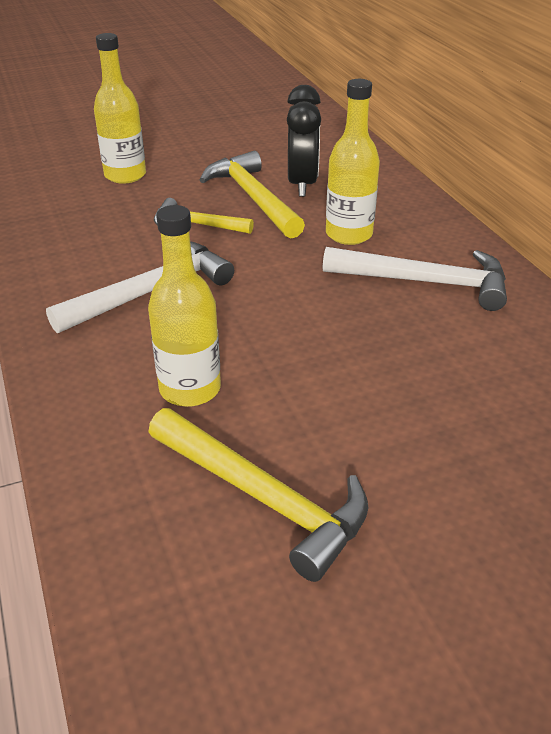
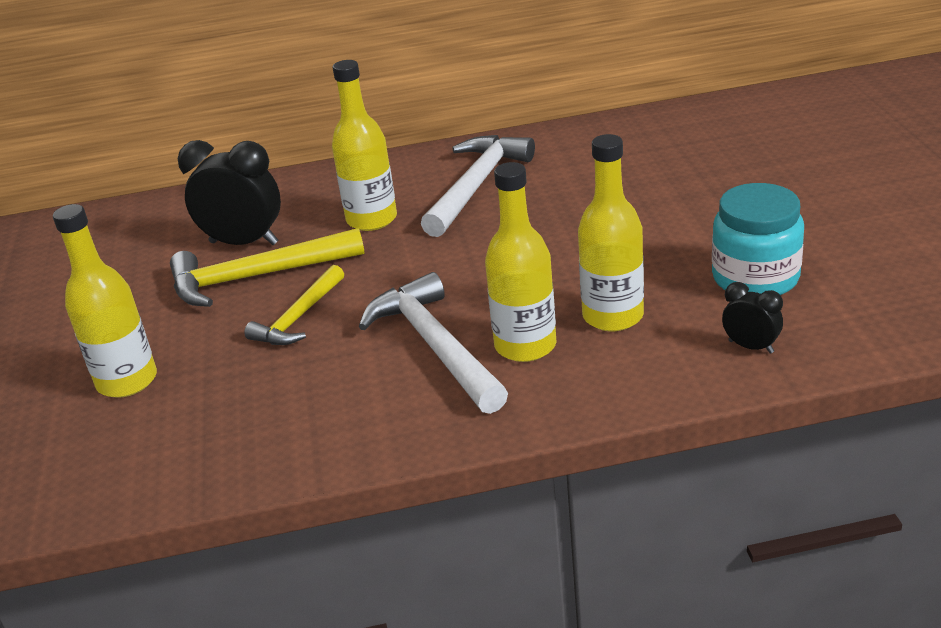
camera: 75 degrees left, 5 degrees down
(127, 493) = (751, 347): none -> black clock
(146, 339) = (525, 346): none -> yellow bottle
(263, 498) = (755, 278): yellow hammer -> turquoise jar

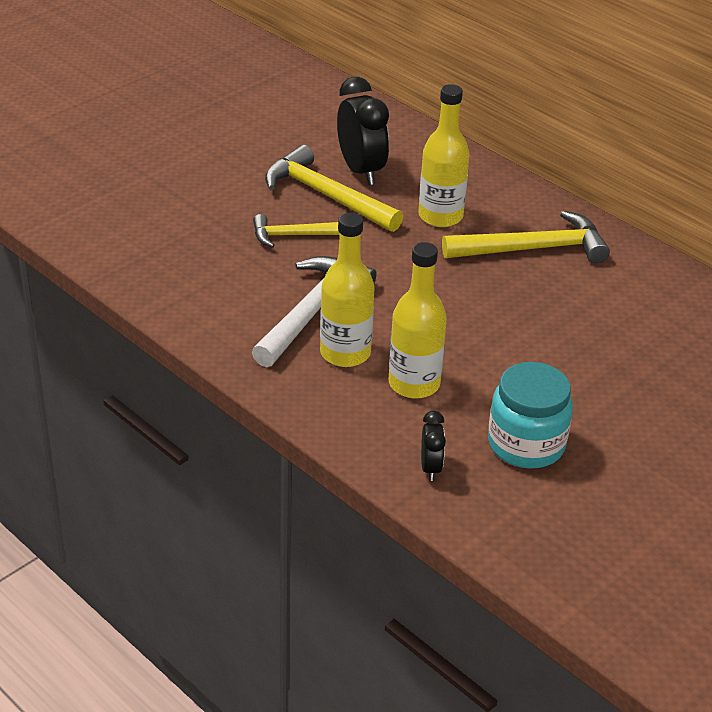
camera: 50 degrees right, 5 degrees up
(127, 381) = (179, 196): yellow bottle -> none
(476, 185) = (533, 249): white hammer -> yellow hammer

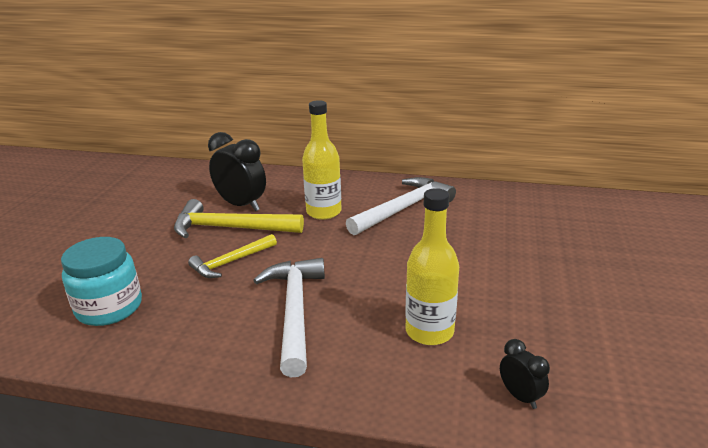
camera: 30 degrees left, 10 degrees down
(345, 353) = (352, 332): yellow bottle -> none
(526, 444) = (558, 338): turquoise jar -> turquoise jar (109, 307)
(533, 249) = (403, 209): yellow hammer -> white hammer

